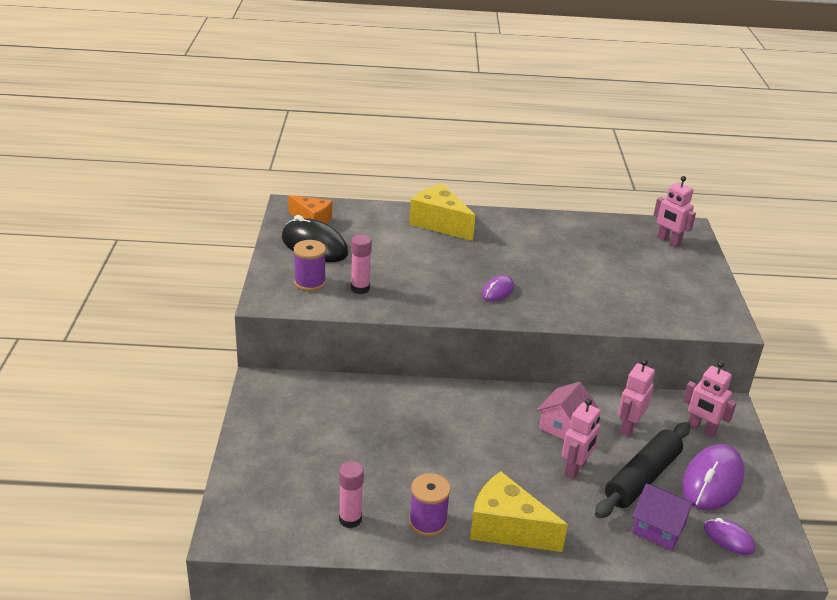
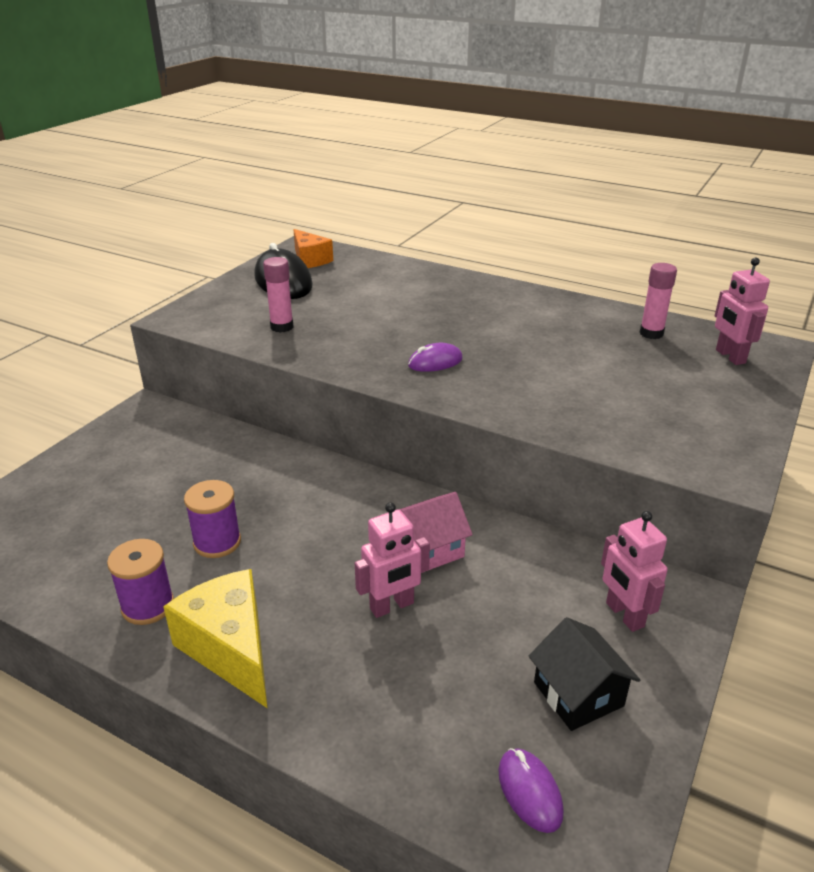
camera: 30 degrees right, 0 degrees up
(310, 283) = (237, 311): purple spool -> purple spool (217, 542)
(350, 519) = (72, 571): pink glue stick -> pink glue stick (651, 333)
(439, 223) = (442, 286): yellow cheese -> none
(628, 427) = (516, 577): pink robot -> none
(642, 478) = (474, 650): black rolling pin -> none
(659, 528) = (433, 731): purple house -> none
(712, 481) = (578, 694): purple mouse -> black house

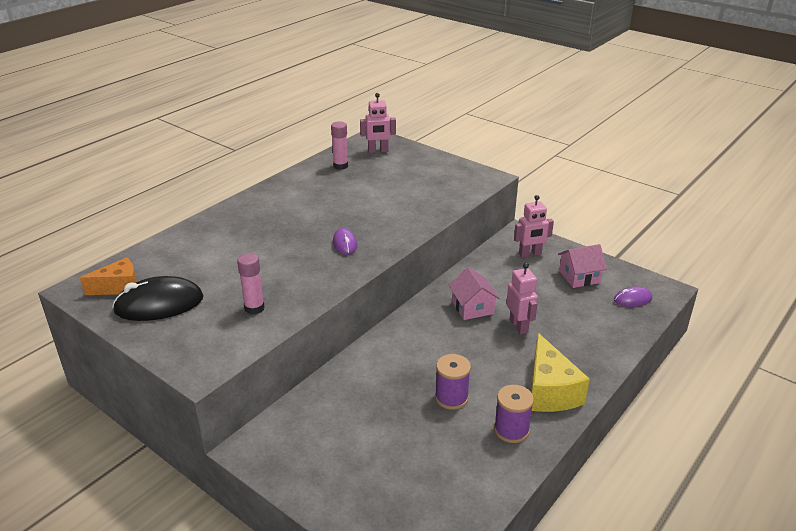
camera: 80 degrees left, 0 degrees up
(230, 649) = (550, 391): yellow cheese -> yellow cheese turned 75 degrees counterclockwise
(578, 694) = (579, 277): black house -> pink house

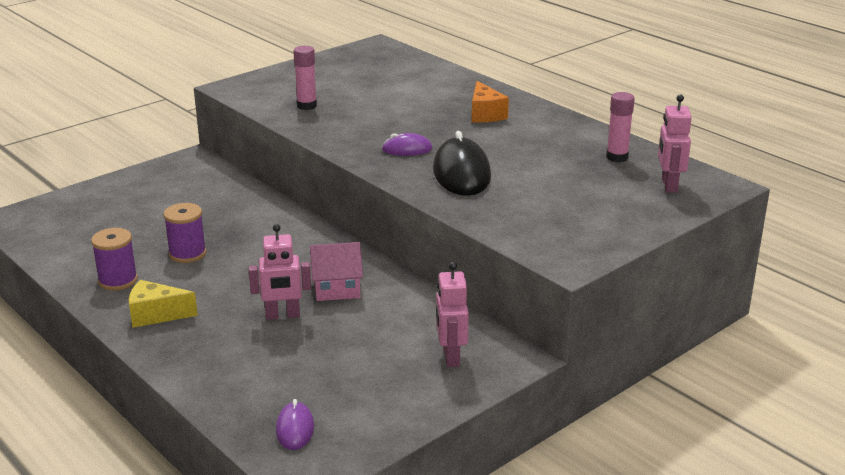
camera: 100 degrees right, 5 degrees down
(119, 287) = (372, 57): orange cheese -> orange cheese (485, 114)
(159, 305) = (335, 71): black mouse -> black mouse (461, 174)
(550, 391) = (156, 315): yellow cheese -> yellow cheese, size x0.66
(579, 277) = (373, 390): pink house -> none

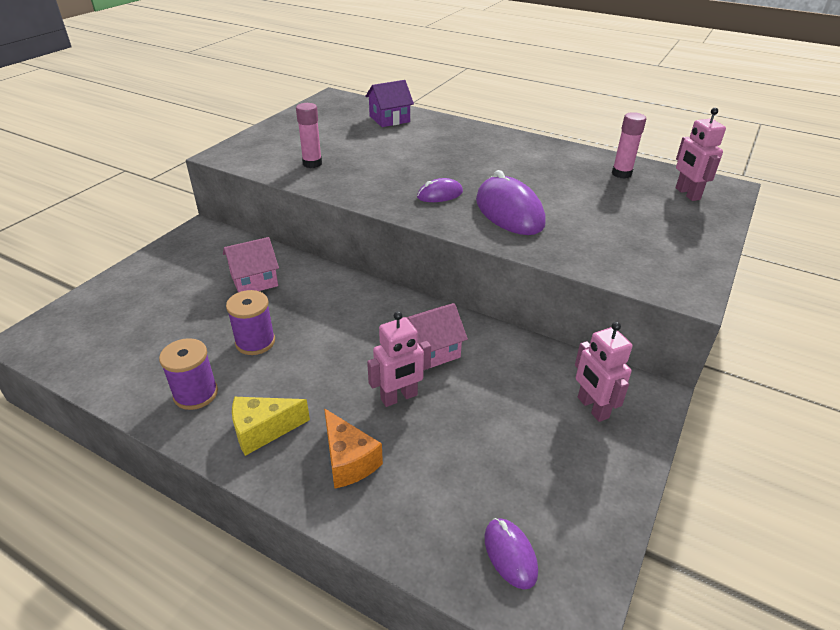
camera: 20 degrees left, 10 degrees up
(216, 207) = (254, 280): none -> pink house
(417, 73) = (389, 119): none -> purple house
(461, 174) = (509, 212): black mouse -> purple mouse
(485, 114) = (478, 149): orange cheese -> orange cheese (348, 460)

